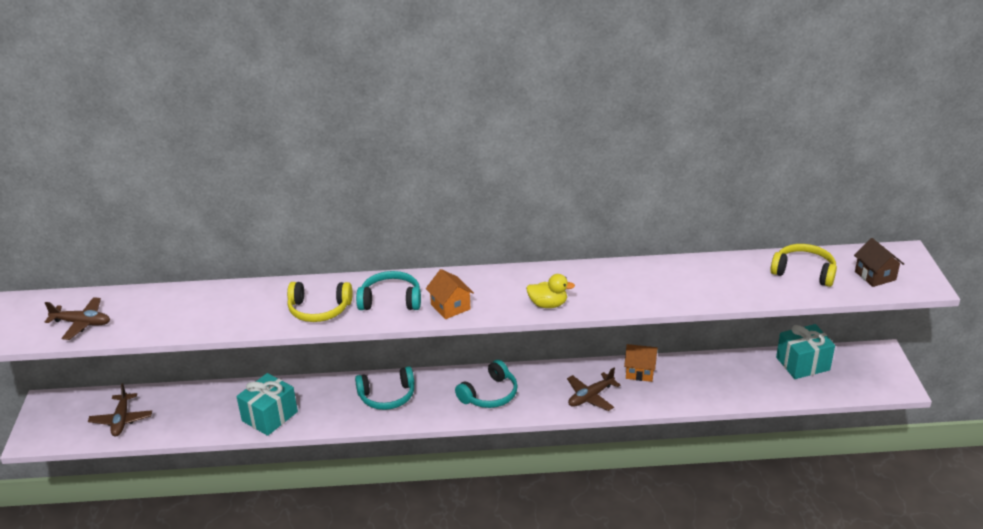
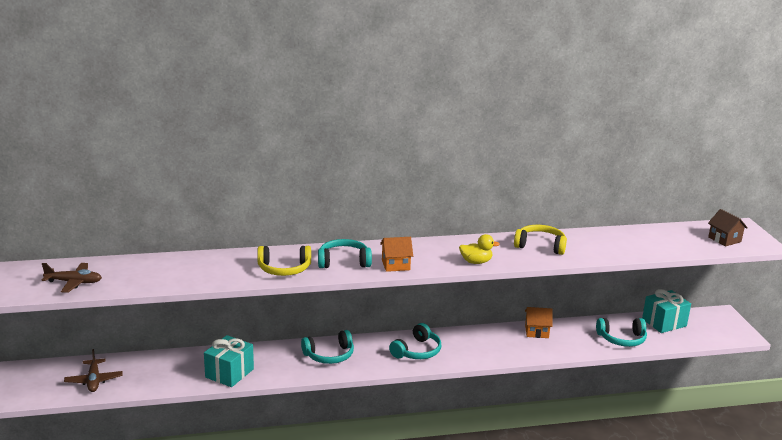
camera: 10 degrees left, 10 degrees down
(450, 307) = (395, 265): orange house -> orange house turned 60 degrees counterclockwise
(590, 397) = (502, 350): brown plane -> none
(742, 386) = (622, 339): none -> turquoise headphones
(804, 272) = (669, 238): yellow headphones -> yellow headphones (540, 246)

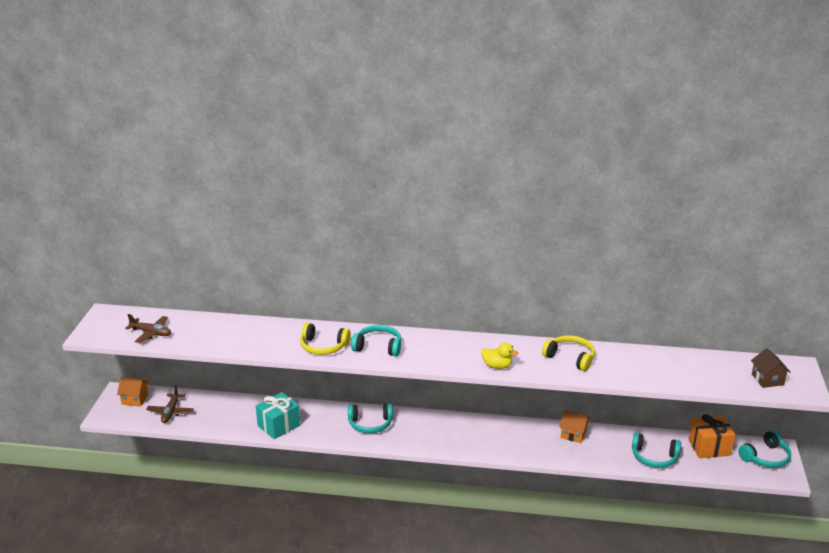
camera: 20 degrees right, 5 degrees up
(395, 265) = (422, 357): orange house -> orange house (135, 399)
(417, 351) = (449, 434): turquoise headphones -> turquoise headphones (765, 457)
(664, 322) = (709, 447): turquoise gift -> orange gift

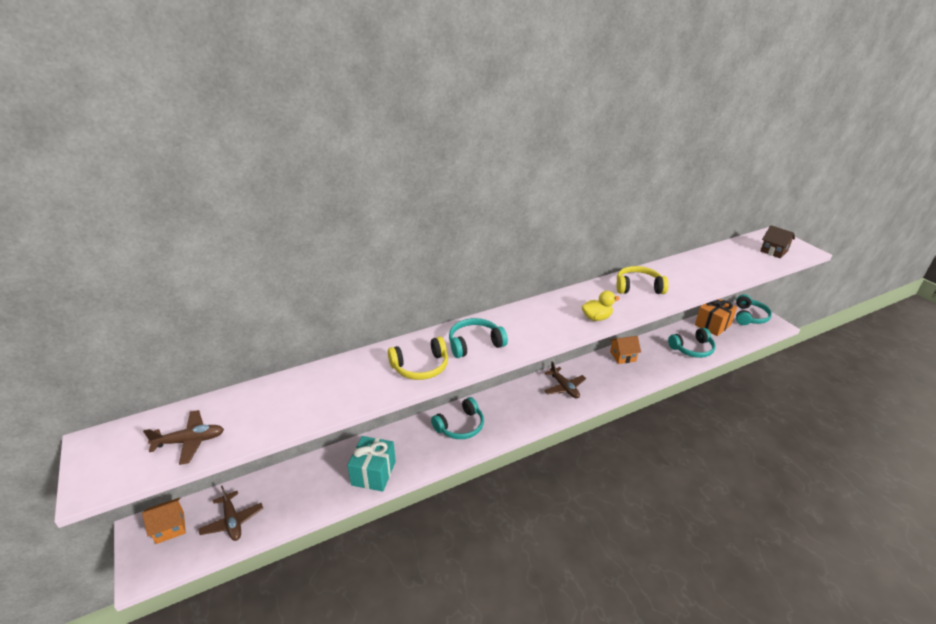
camera: 35 degrees left, 5 degrees up
(486, 434) = (564, 387): none -> brown plane

